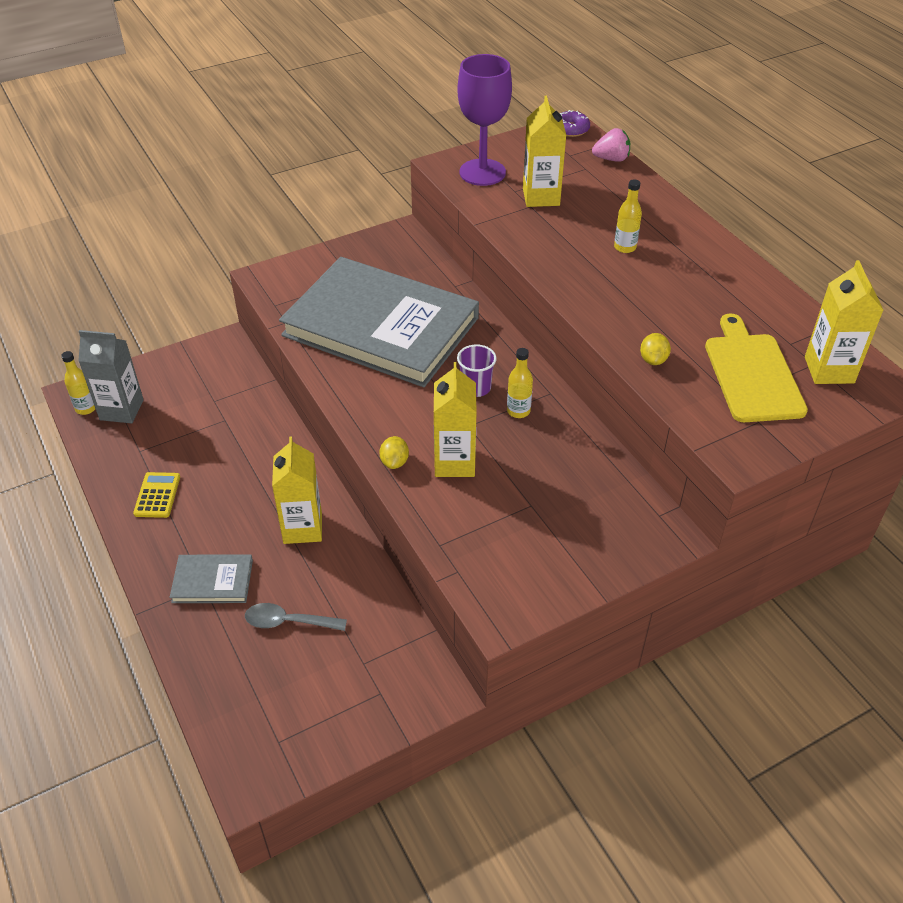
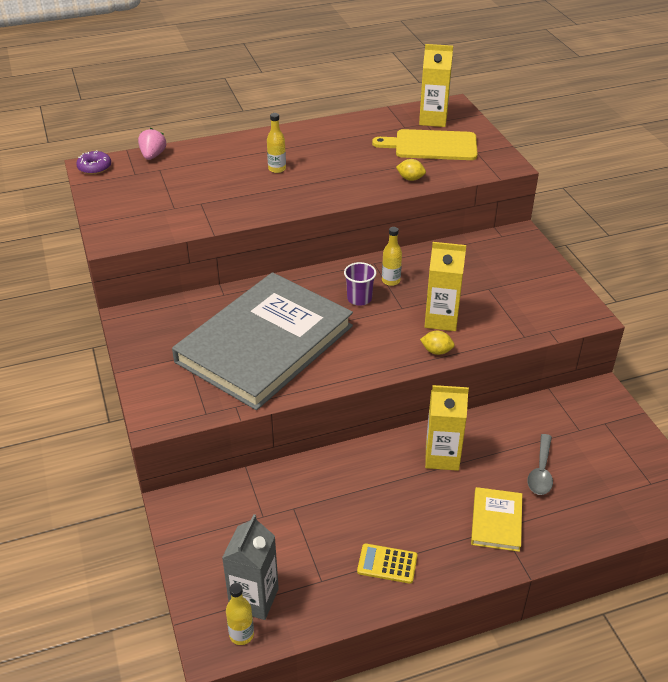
camera: 80 degrees left, 5 degrees down
(212, 581) = (496, 521): grey book -> yellow book
(482, 172) = (136, 221): purple goblet -> none
(541, 197) = (190, 196): yellow carton -> none

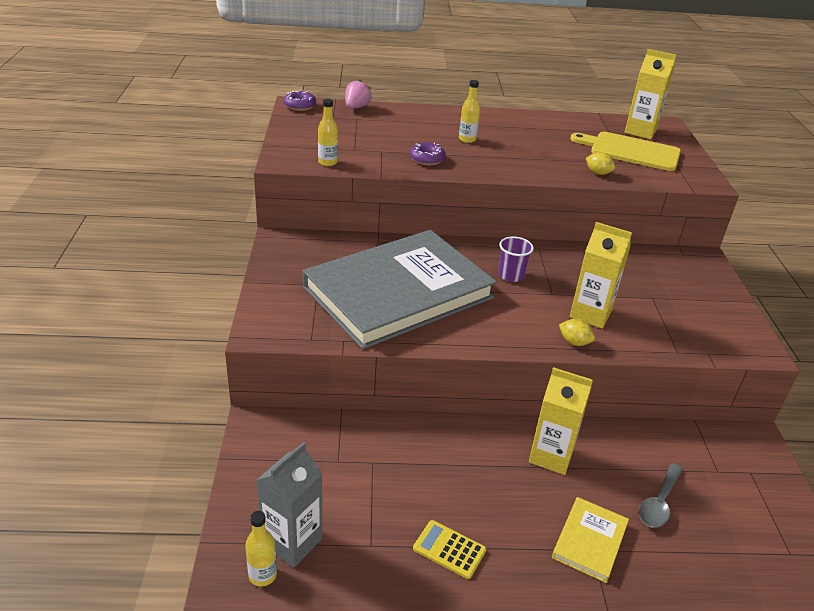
camera: 15 degrees right, 5 degrees down
(248, 202) = (427, 159): none -> purple donut
(391, 281) = (550, 267): yellow bottle -> yellow bottle (327, 162)

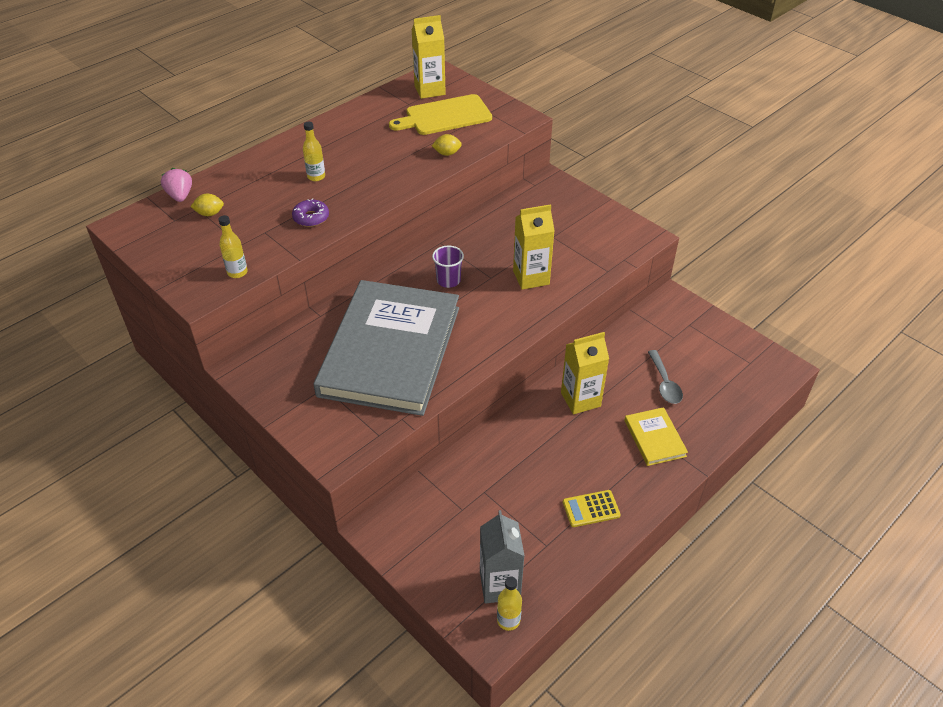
camera: 40 degrees left, 10 degrees up
(300, 106) = (126, 225): purple donut -> none
(574, 342) = (544, 308): yellow lemon -> yellow lemon (210, 213)

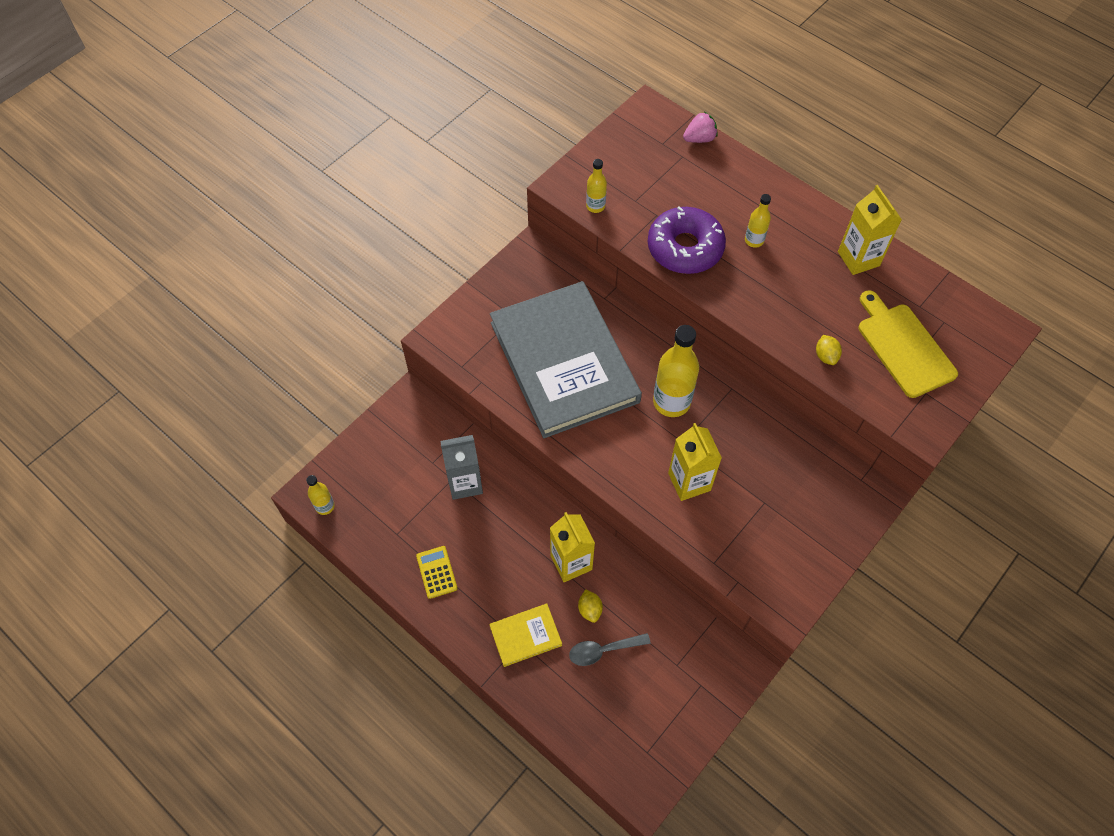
camera: 85 degrees right, 15 degrees up
(210, 213) = (676, 167): yellow lemon -> yellow lemon (590, 609)
(311, 218) = (685, 248): purple donut -> purple donut, size x2.06
(390, 350) = (564, 362): grey book -> grey book turned 60 degrees clockwise
(429, 90) = (957, 325): yellow carton -> yellow carton (858, 259)
(448, 280) = (671, 402): purple cup -> yellow bottle
(500, 585) = (357, 498): grey carton -> grey carton (465, 483)

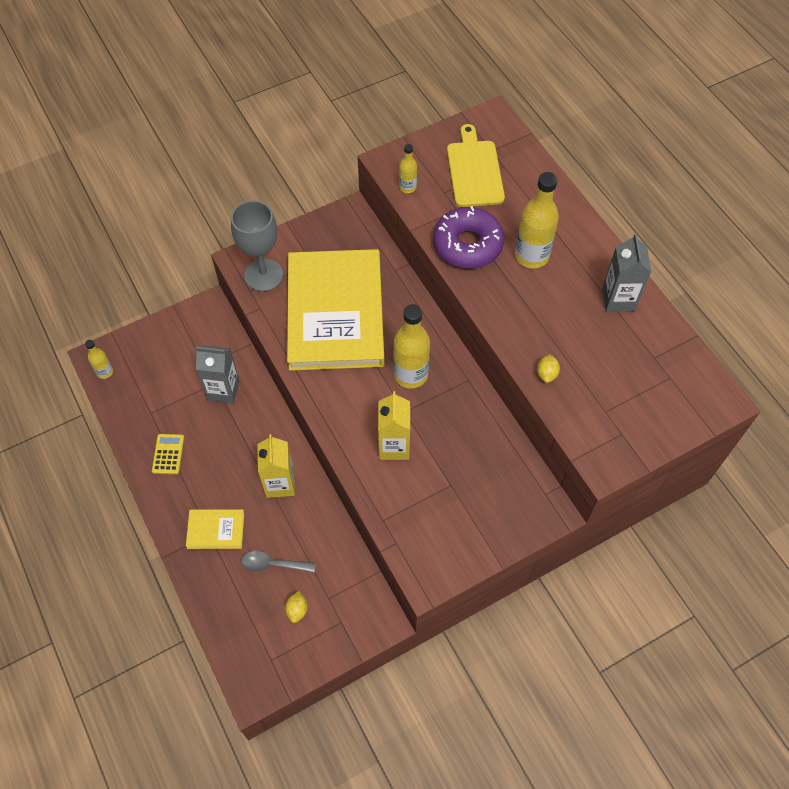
camera: 20 degrees right, 0 degrees up
(469, 345) = (263, 275): none -> grey goblet
(564, 362) = (336, 313): grey book -> yellow book
(590, 609) = (277, 527): yellow lemon -> yellow lemon (297, 610)
(699, 139) = (526, 155): pink strawberry -> none
(754, 240) = (531, 256): yellow bottle -> yellow bottle, size x1.92
(858, 259) = (618, 299): yellow carton -> grey carton
(903, 346) = (621, 387): yellow cutting board -> yellow cutting board (474, 170)

